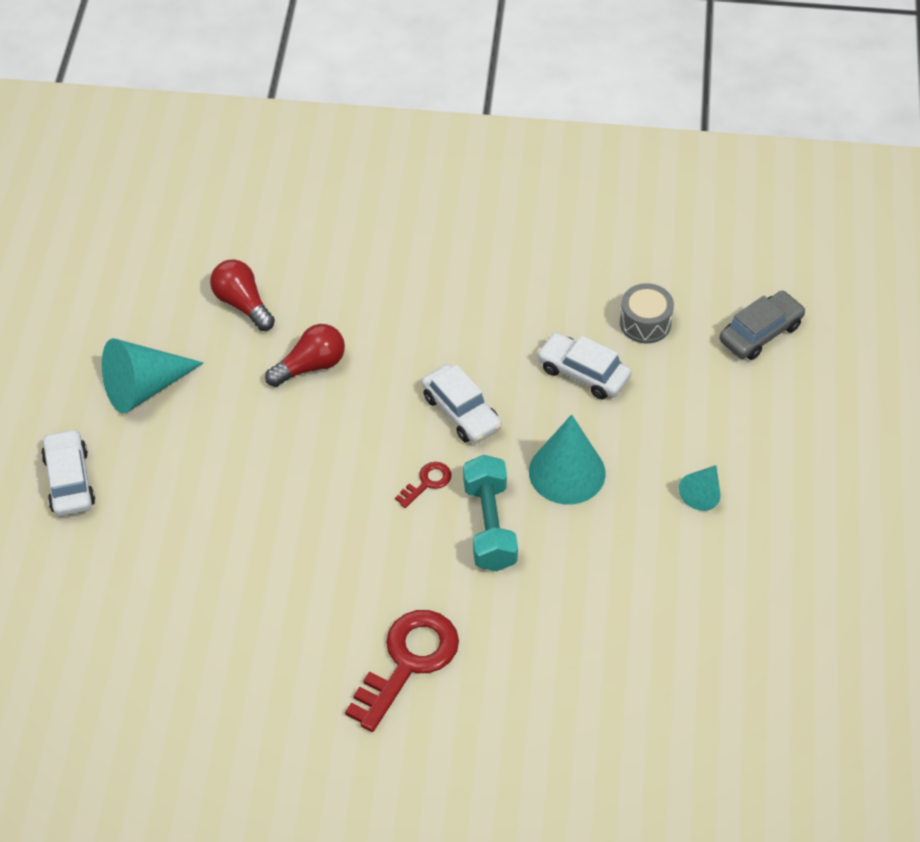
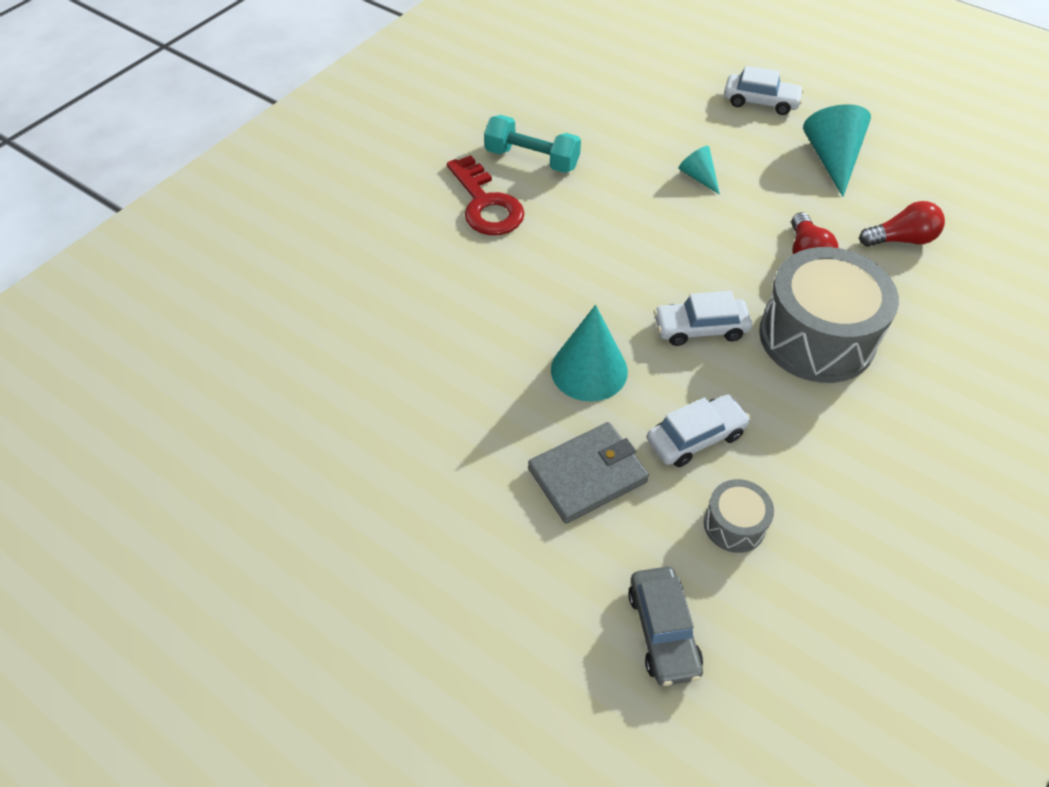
camera: 120 degrees right, 0 degrees up
(414, 329) = (816, 337): none -> grey drum
(427, 482) = (638, 277): red key -> none
(489, 525) = (570, 296): turquoise dumbbell -> turquoise dumbbell (532, 159)
(672, 427) = (587, 475): none -> grey wallet
(702, 493) = (499, 458): turquoise cone -> turquoise cone (698, 177)

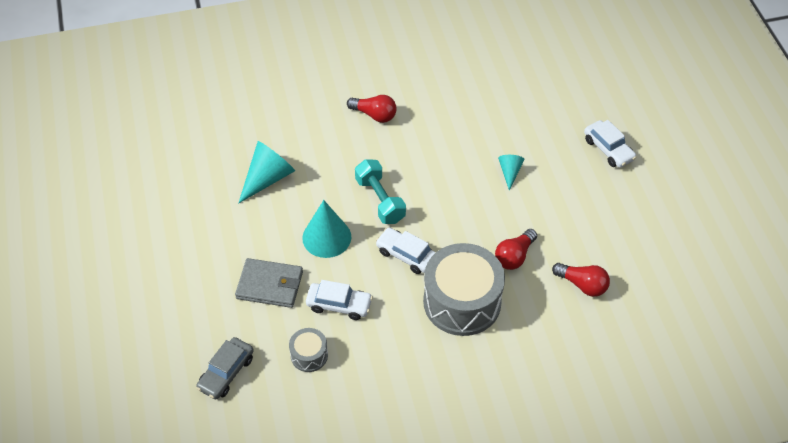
camera: 40 degrees right, 0 degrees up
(486, 204) = (374, 115): red key -> red light bulb
(532, 159) = (428, 103): turquoise dumbbell -> turquoise dumbbell (380, 200)
(832, 159) = (605, 212): turquoise cone -> turquoise cone (268, 178)

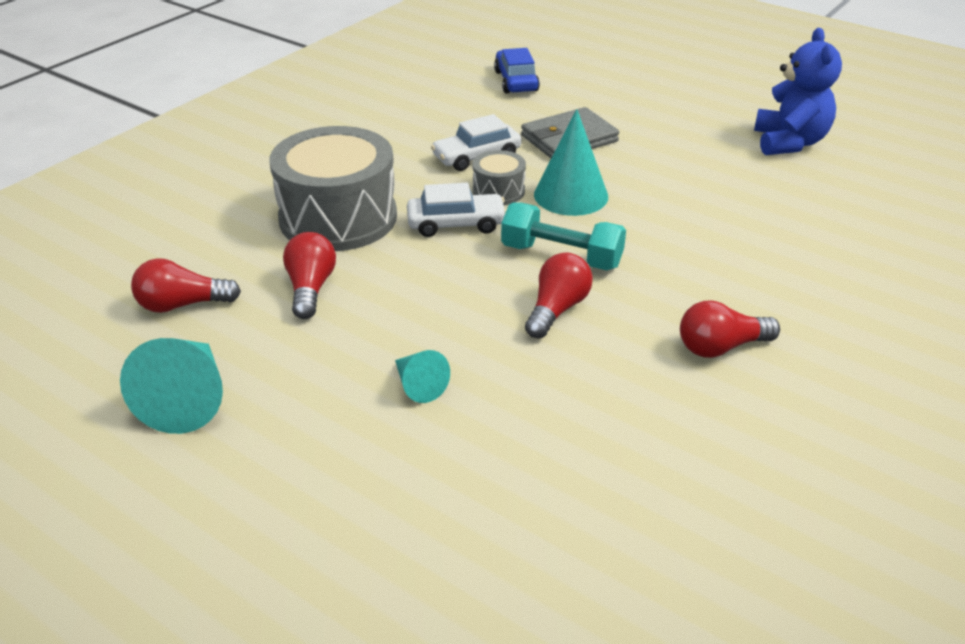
camera: 140 degrees right, 15 degrees down
(163, 198) = (789, 142): none -> blue teddy bear
(226, 373) = (516, 81): grey car -> blue car
(268, 178) = (723, 208): turquoise cone -> turquoise cone (188, 399)
(309, 355) = (457, 117): grey drum -> grey drum (498, 191)
(416, 172) = (557, 309): none -> red light bulb
(608, 149) = (267, 529): white car -> none

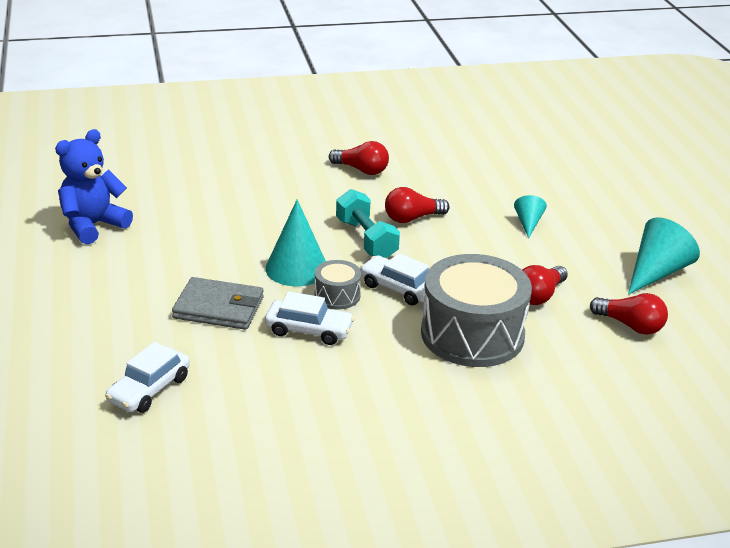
camera: 140 degrees left, 5 degrees down
(516, 81) = (149, 389): blue car -> white car

